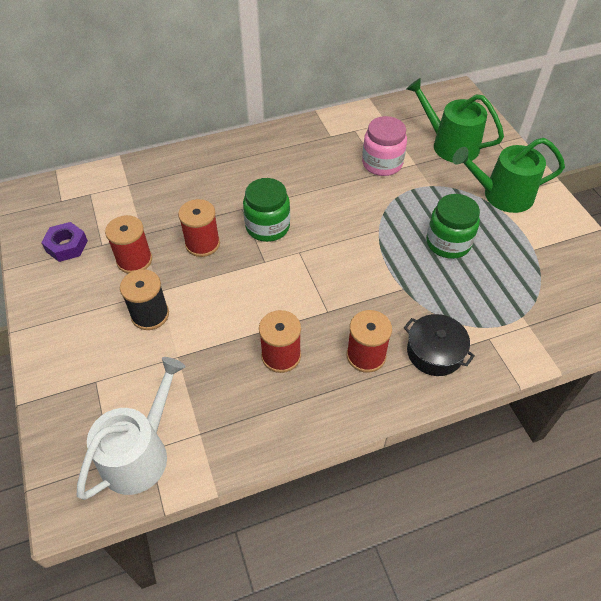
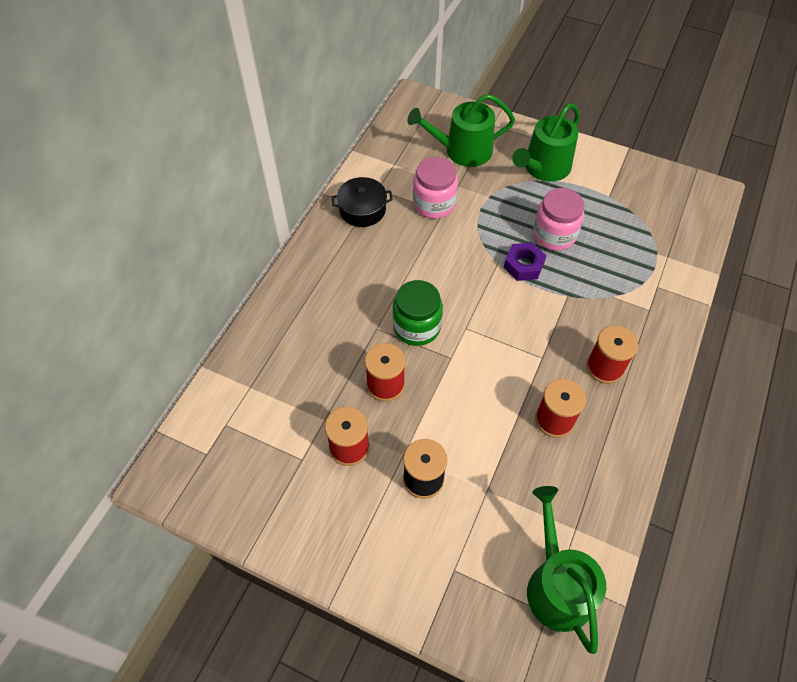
camera: 45 degrees left, 5 degrees up
(66, 246) = (272, 488): purple nut -> purple nut (523, 265)
(140, 453) = (557, 585): white watering can -> green watering can
(434, 352) = (640, 326): black pot -> black pot (362, 210)
(448, 243) = (554, 235): green jar -> pink jar

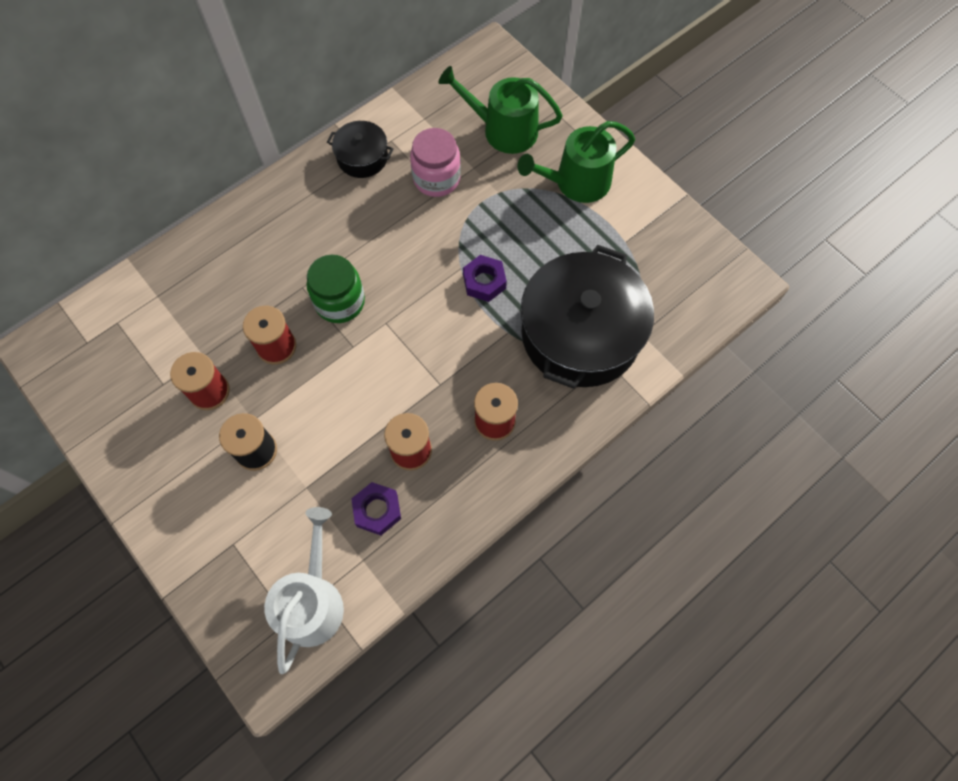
camera: 25 degrees right, 10 degrees up
(554, 235) = (537, 261): pink jar -> none
(557, 585) = (312, 601): green watering can -> white watering can
(560, 481) = (377, 510): none -> purple nut
(623, 274) = (580, 334): none -> black pot

